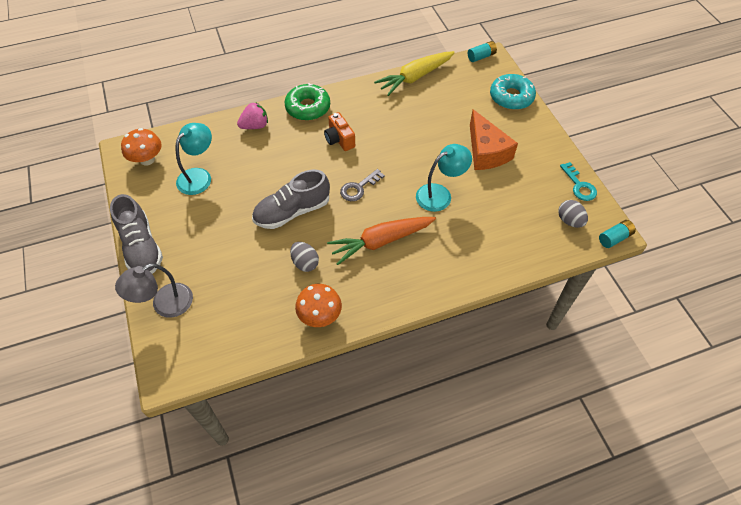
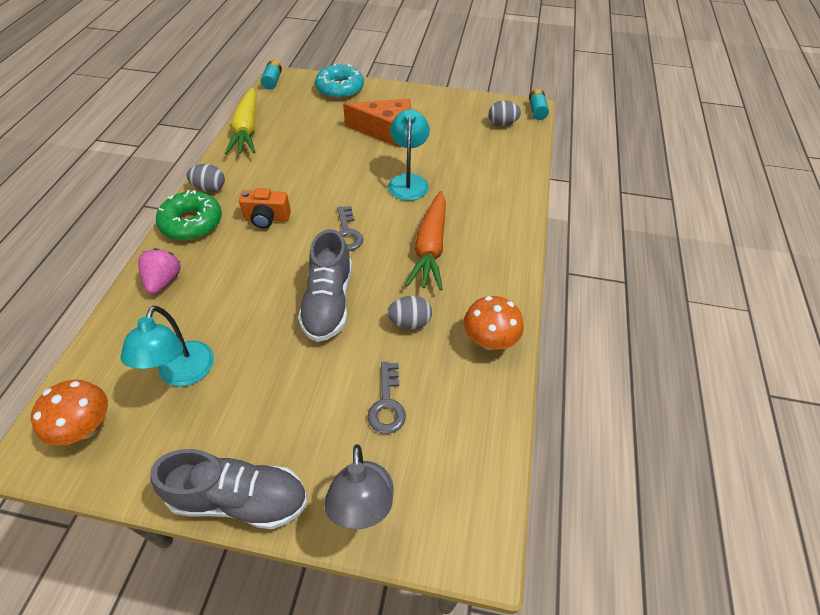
camera: 60 degrees left, 5 degrees down
(199, 176) = (183, 374): turquoise lamp -> turquoise lamp turned 150 degrees counterclockwise
(236, 282) = (387, 403): none -> grey key
(343, 96) = (210, 188): none -> grey egg
(579, 185) = (470, 102): turquoise key -> none

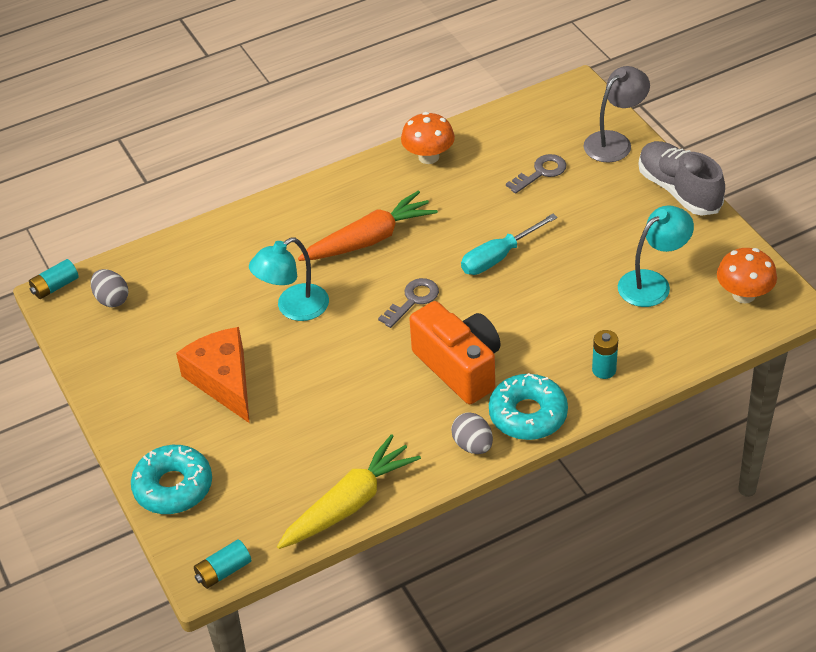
camera: 125 degrees left, 5 degrees down
(164, 281) = (604, 370): pink strawberry -> turquoise battery
(192, 223) = (528, 414): green donut -> turquoise donut
(267, 218) = (459, 367): orange camera -> orange camera, size x1.71
(328, 302) = (499, 257): grey shoe -> turquoise screwdriver
(410, 322) = (462, 203): grey egg -> none

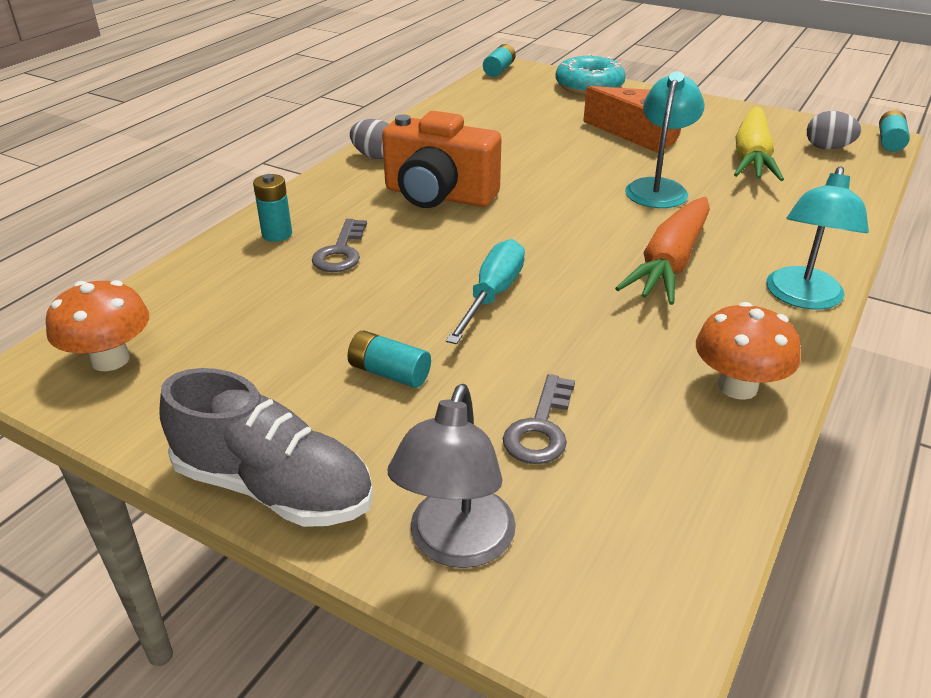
camera: 145 degrees right, 10 degrees down
(350, 503) = (447, 109): yellow carrot -> yellow carrot (751, 157)
(413, 300) = (547, 227): grey key -> grey key (341, 251)
(528, 414) = (338, 185): turquoise donut -> none
(593, 228) = (389, 373): none -> turquoise battery
(652, 283) = (258, 332): turquoise lamp -> turquoise lamp (802, 298)

